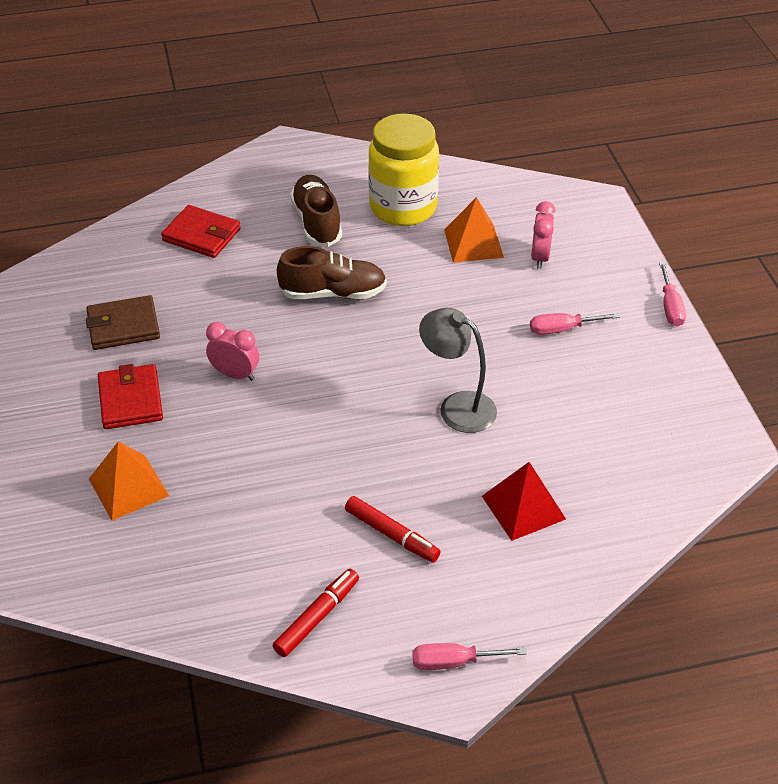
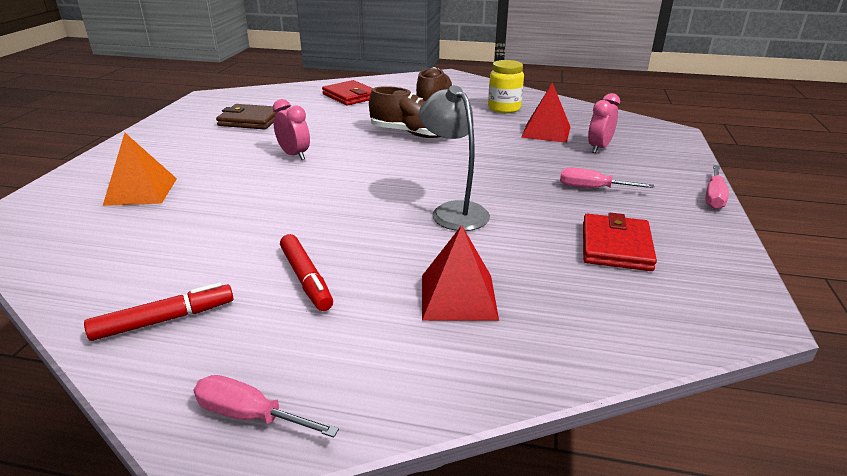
camera: 25 degrees right, 15 degrees down
(130, 400) = (207, 151): red wallet -> red wallet (616, 246)
(403, 207) = (504, 108): yellow jar -> yellow jar, size x0.60
(473, 243) = (546, 132): orange pyramid -> red pyramid

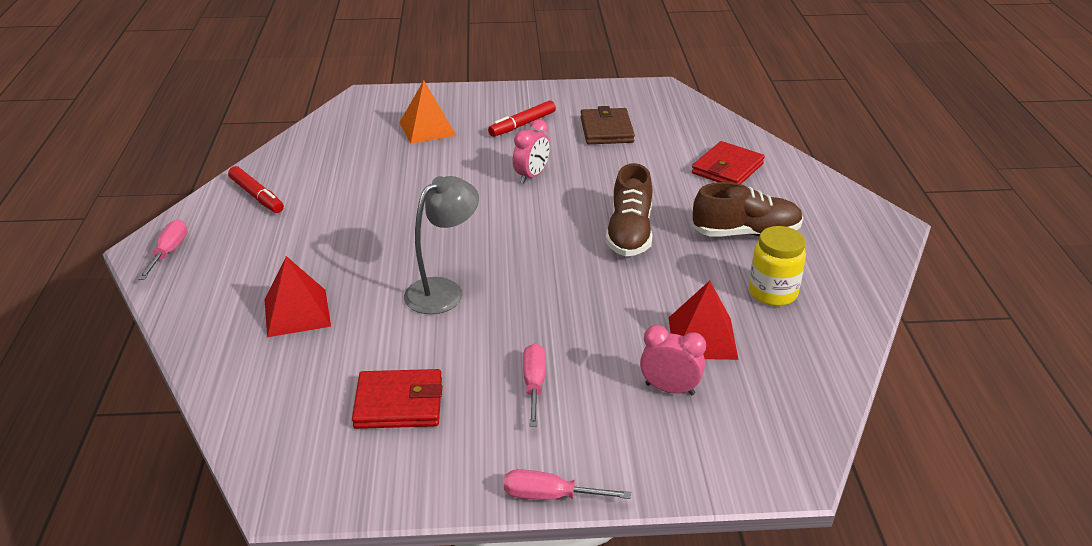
camera: 75 degrees right, 5 degrees up
(306, 279) = (312, 236): red marker -> red marker (522, 125)

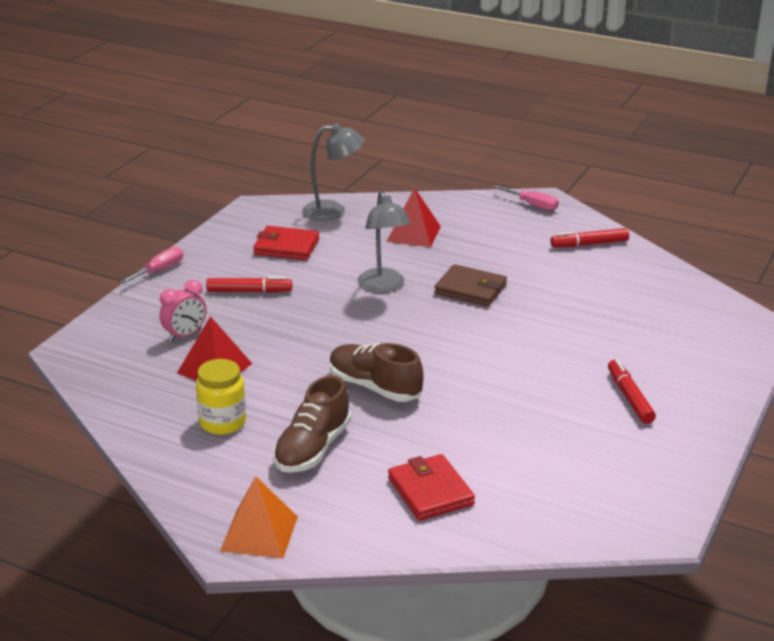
camera: 120 degrees right, 5 degrees down
(264, 404) = (333, 211): none -> grey lamp
(399, 403) = (286, 247): red wallet -> red wallet turned 75 degrees clockwise
(427, 129) = (659, 342): orange pyramid -> orange pyramid (259, 533)
(531, 176) = (517, 370): pink clock -> none
(534, 384) = (249, 291): pink screwdriver -> red marker
(606, 130) = (578, 446): brown wallet -> brown wallet (470, 289)

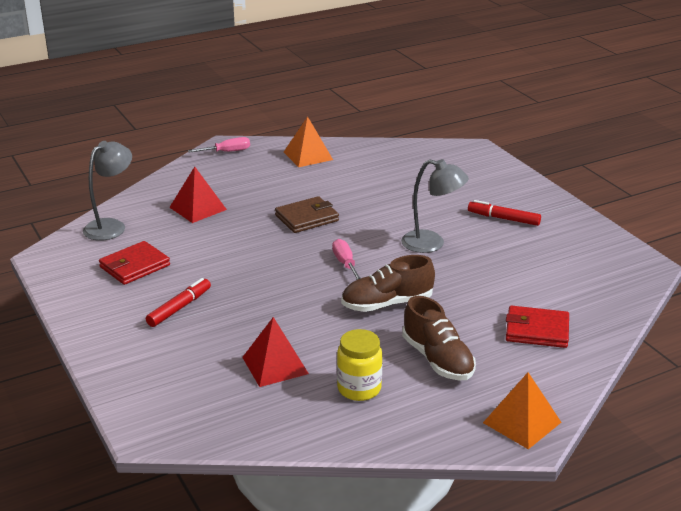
camera: 55 degrees left, 0 degrees up
(160, 270) = (80, 339): pink screwdriver -> pink screwdriver (345, 263)
(185, 335) = (206, 363): pink clock -> none
(383, 286) = (255, 248): grey lamp -> grey lamp (432, 244)
(589, 244) = (308, 155): red marker -> orange pyramid

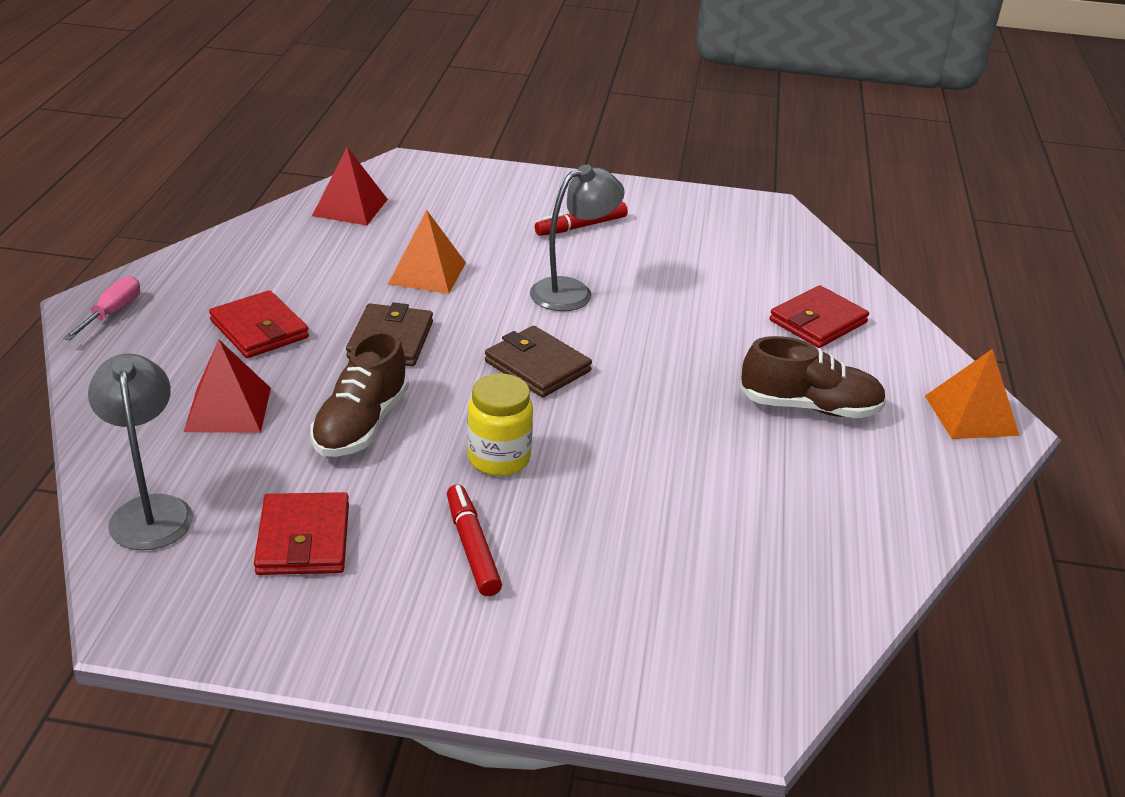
camera: 55 degrees left, 5 degrees up
(265, 186) = (259, 329): none -> red wallet
(275, 365) = (702, 528): red pyramid -> red pyramid (350, 207)
(308, 155) = (235, 263): orange pyramid -> orange pyramid (427, 273)
(345, 263) = (537, 366): pink screwdriver -> brown wallet
(359, 389) = (815, 488): yellow jar -> yellow jar (499, 458)
(387, 304) = (661, 382): brown shoe -> brown shoe (361, 424)

